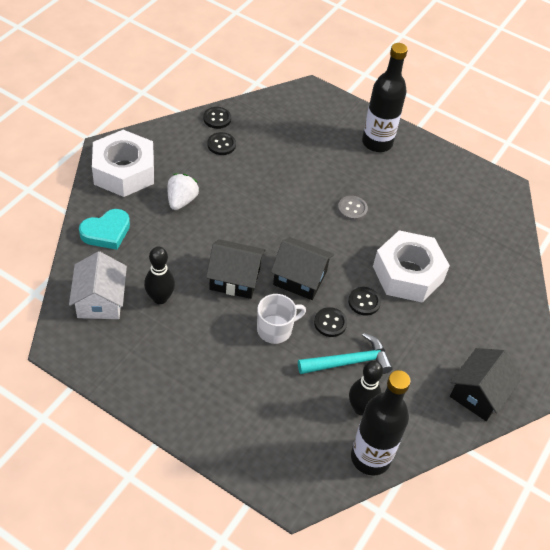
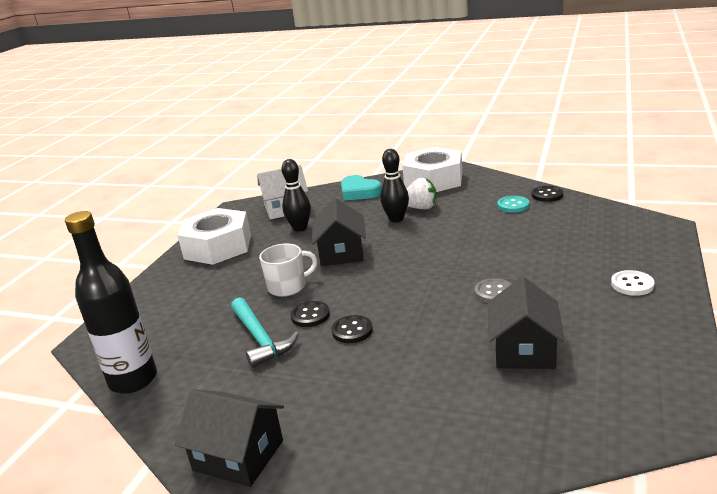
camera: 85 degrees right, 25 degrees down
(221, 144) = (513, 205): black button -> turquoise button
(275, 329) = (288, 287): white mug -> white mug turned 75 degrees counterclockwise
(300, 278) = (363, 284): black house -> black house (524, 350)
(361, 408) = (198, 360): black bowling pin -> black bowling pin (396, 219)
(377, 142) = (632, 284): black bottle -> white button
(408, 274) = (417, 353): white nut -> white nut (218, 247)

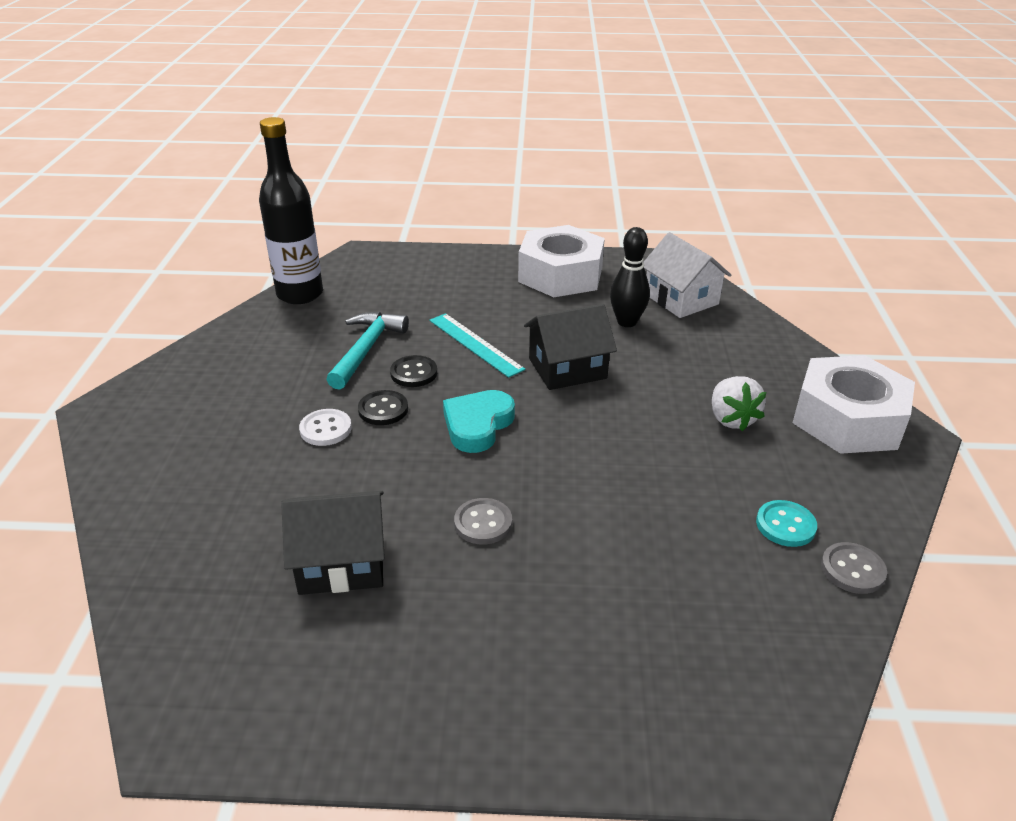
camera: 70 degrees right, 10 degrees up
(238, 455) = (184, 379): black house -> none
(260, 339) = (366, 349): turquoise hammer -> turquoise hammer turned 150 degrees clockwise
(288, 287) = (475, 344): white mug -> turquoise ruler
(359, 192) = (762, 350): turquoise heart -> turquoise heart (477, 425)
(396, 219) = (683, 400): black bowling pin -> none
(547, 195) = (852, 570): black button -> grey button
(632, 284) = (529, 690): white button -> white button (325, 429)

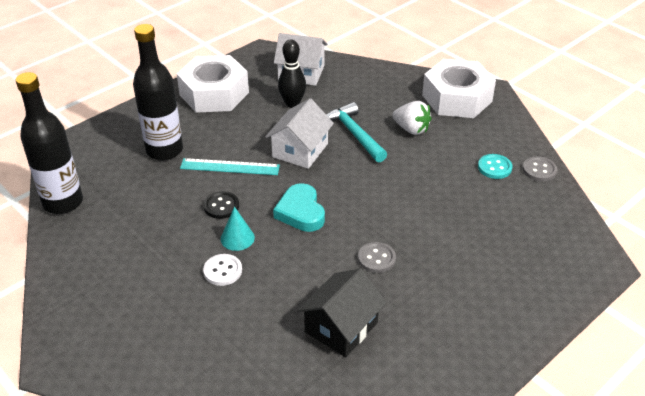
camera: 45 degrees left, 5 degrees up
(366, 349) = (169, 210): turquoise hammer -> turquoise hammer (354, 134)
(383, 409) = (237, 238): black button -> turquoise cone
(440, 298) = (164, 150): none -> black bottle
(567, 368) = (300, 150): black house -> white house

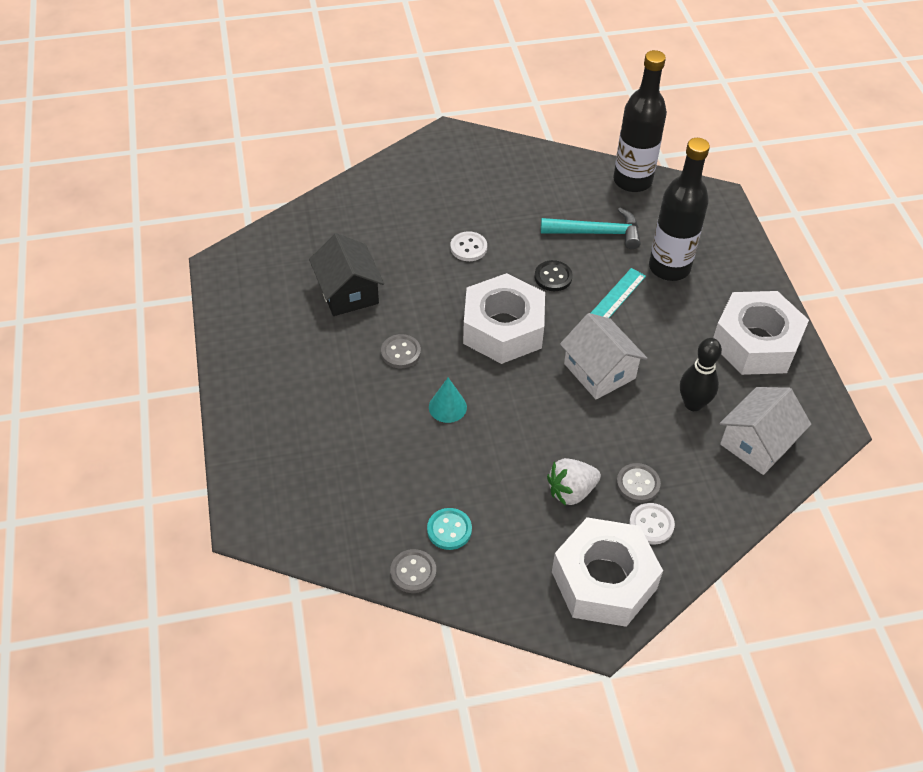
camera: 120 degrees right, 10 degrees up
(237, 238) = (501, 271): turquoise cone -> turquoise cone (447, 407)
(301, 212) = (503, 328): turquoise heart -> white nut
(354, 134) = (598, 432): turquoise hammer -> turquoise hammer (597, 233)
(378, 106) = (638, 484): none -> grey button
(401, 93) = (651, 524): none -> white button

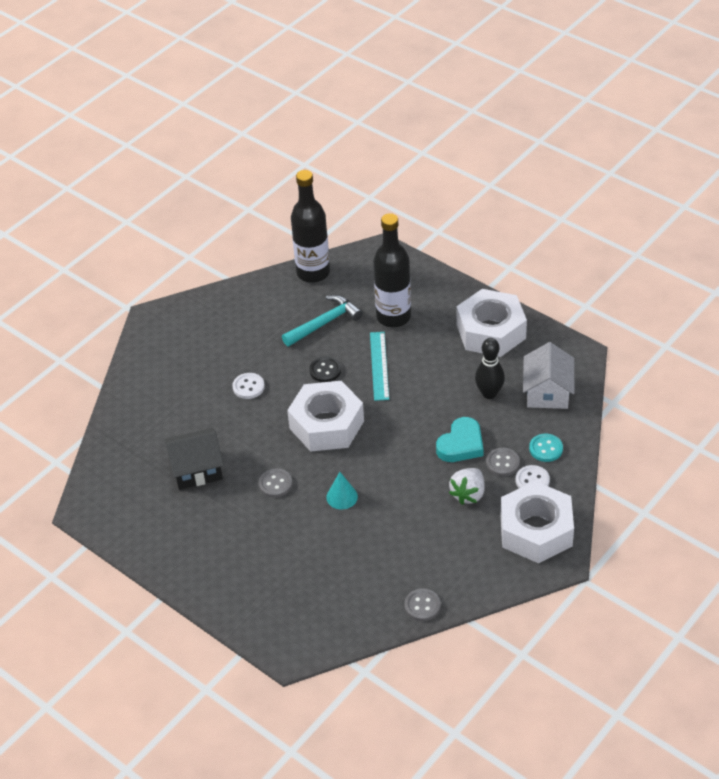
camera: 35 degrees left, 5 degrees down
(348, 292) = (196, 469): black house -> black house turned 45 degrees counterclockwise
(449, 530) = (419, 567): turquoise button -> turquoise button (546, 449)
(599, 371) = (414, 411): white house -> none
(614, 436) = (461, 444): none -> turquoise heart

